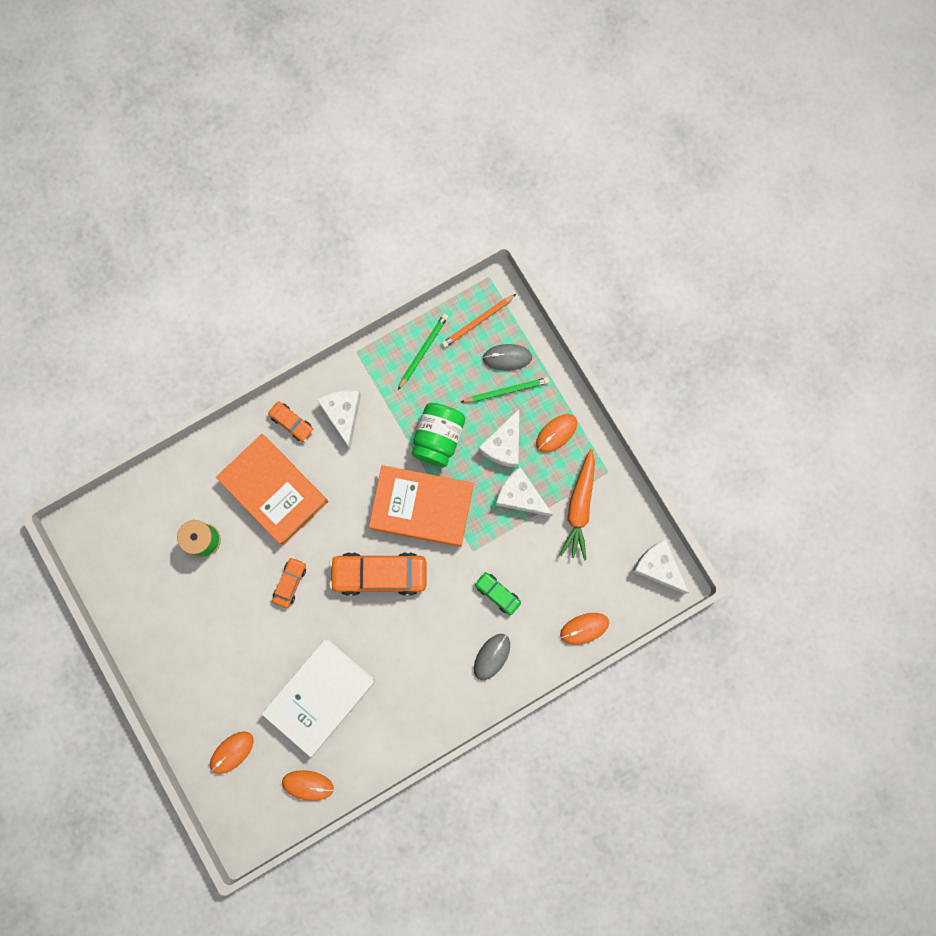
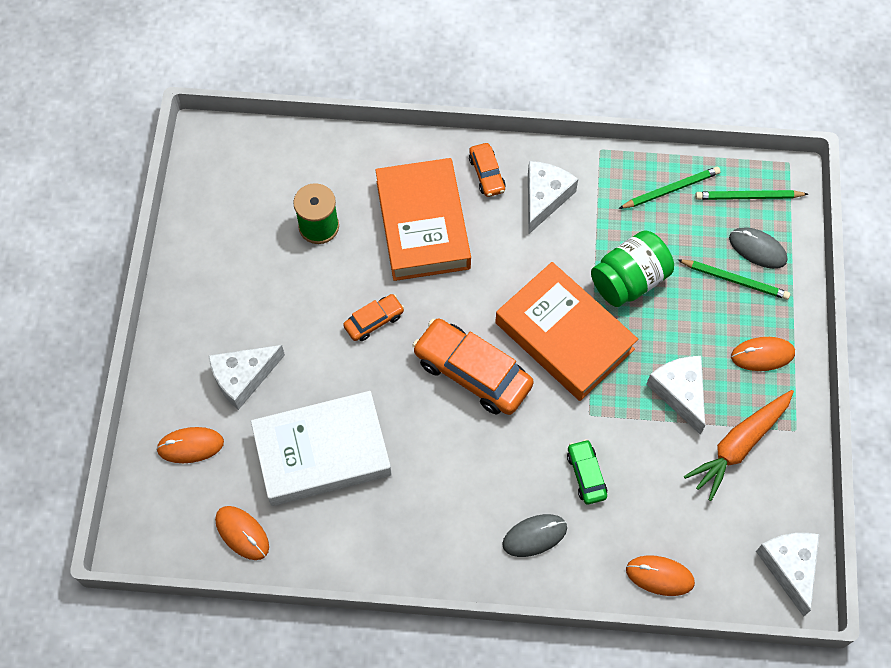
camera: 35 degrees right, 15 degrees down
(478, 322) = (748, 197): orange pencil -> green pencil
(503, 445) = (696, 330): white cheese -> white cheese (243, 377)

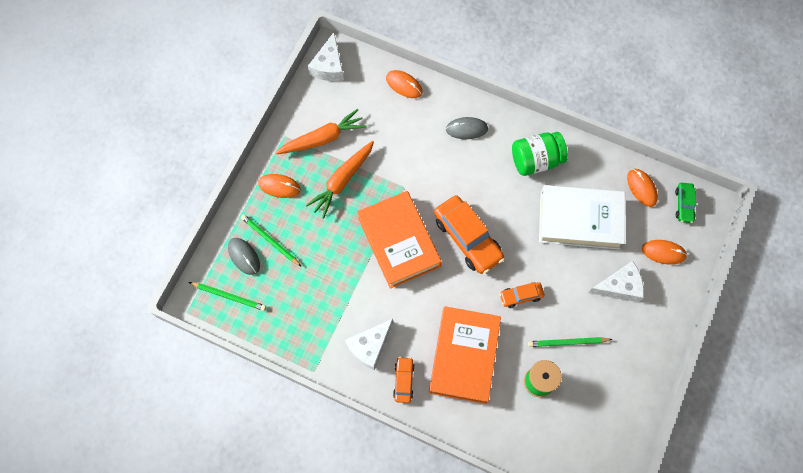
camera: 160 degrees left, 5 degrees up
(586, 475) = (422, 152): green car -> green car (684, 205)
(629, 280) = (339, 264): green jar -> green jar (536, 160)
(670, 189) = (279, 321): green pencil -> green pencil (567, 342)
(680, 392) = (342, 181): white cheese -> orange carrot

